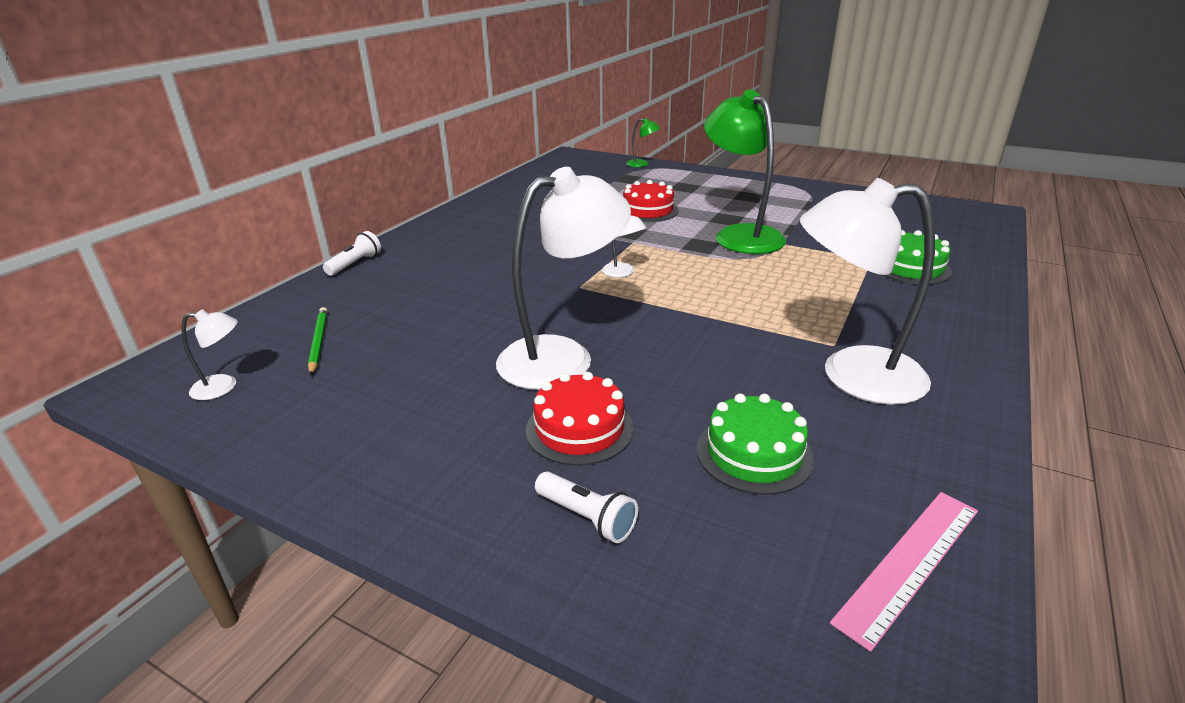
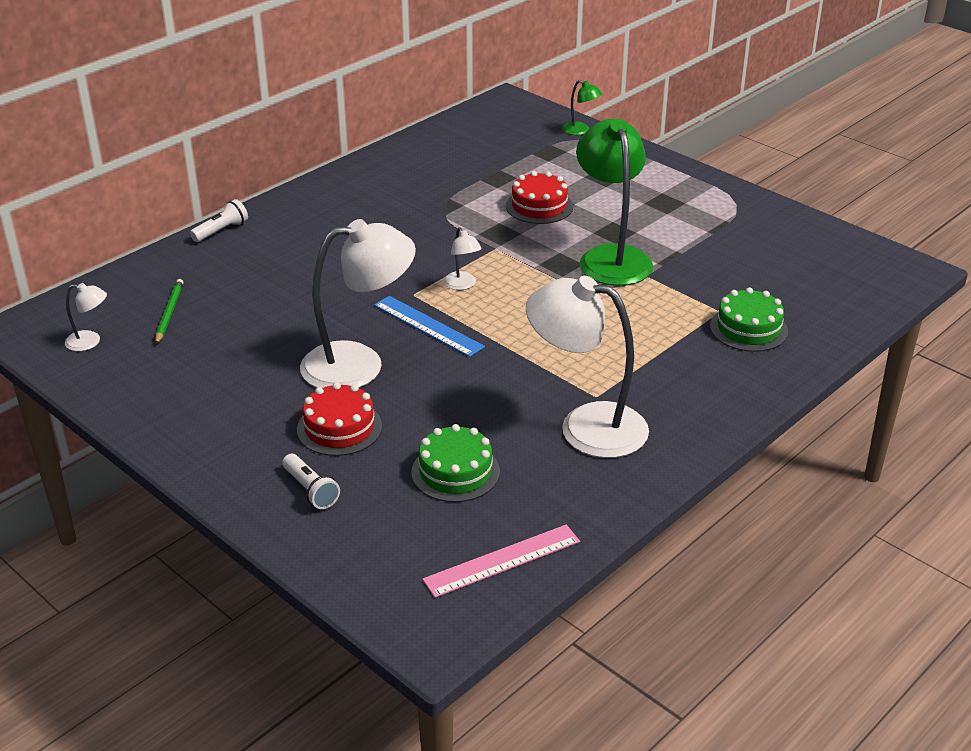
camera: 15 degrees right, 5 degrees up
(613, 310) = (428, 326): none -> blue ruler

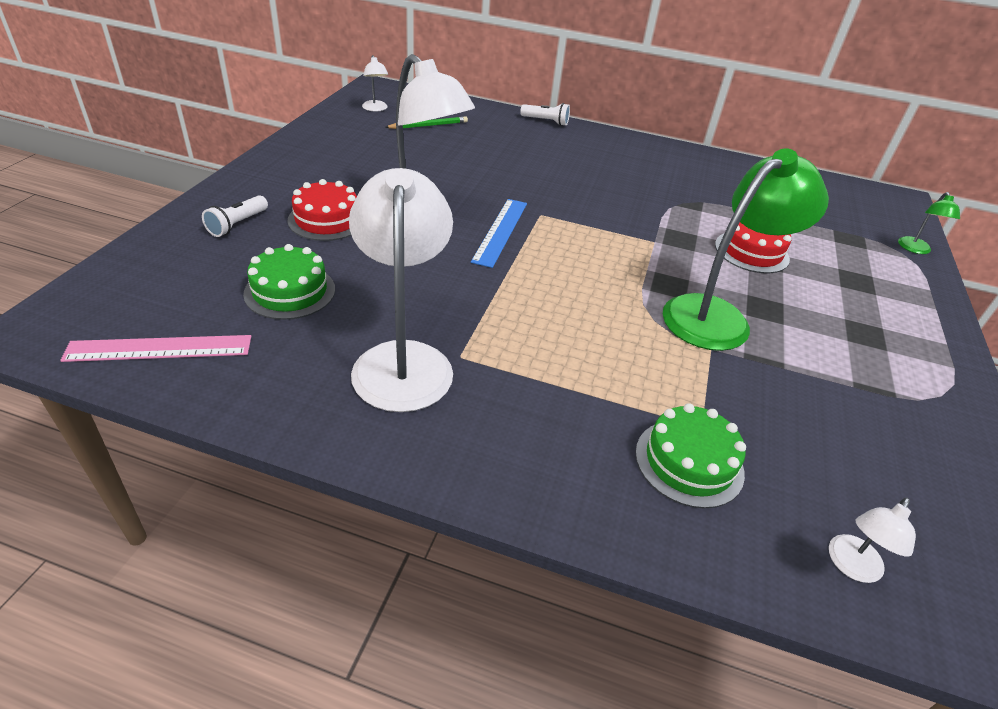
camera: 60 degrees right, 5 degrees up
(462, 285) = (578, 236): white lamp -> white lamp (851, 566)
(502, 560) = (159, 348): pink ruler -> pink ruler turned 45 degrees counterclockwise

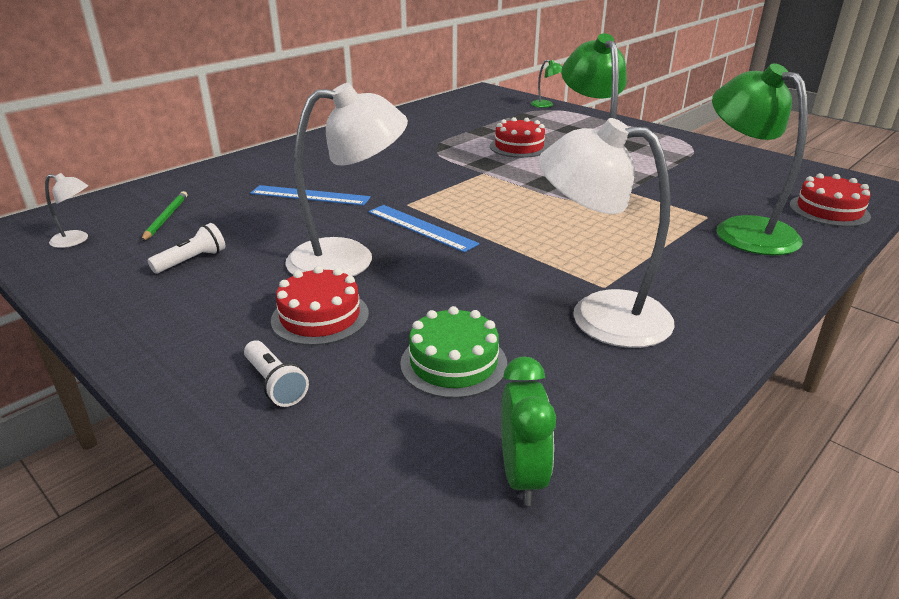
camera: 60 degrees left, 10 degrees down
(159, 348) = (522, 476): pink ruler -> green clock
(515, 167) = (310, 195): none -> blue ruler
(546, 121) = (235, 162): white flashlight -> white flashlight (192, 260)
(689, 462) = (743, 230): green cake -> green lamp
(851, 566) = (829, 210): white lamp -> red cake

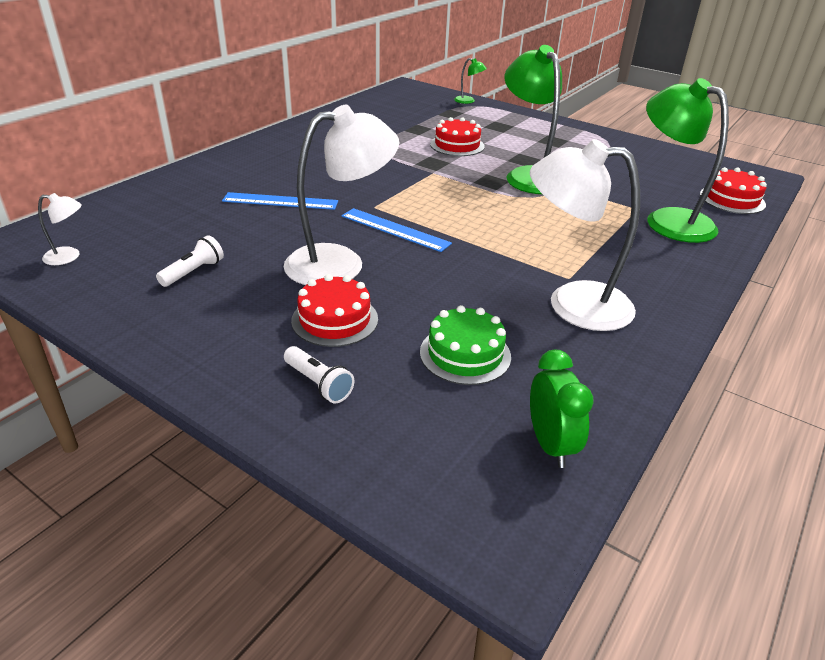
camera: 10 degrees left, 5 degrees up
(166, 218) = (149, 230): green pencil -> none

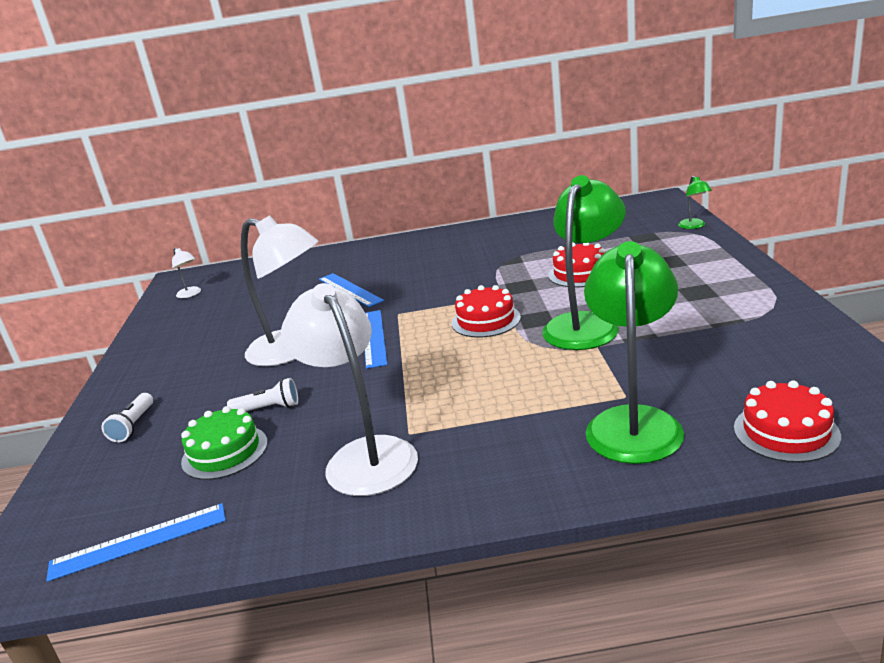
camera: 55 degrees right, 10 degrees down
(193, 272) = (217, 325): white flashlight -> white flashlight (268, 408)
(335, 320) = (215, 389): red cake -> red cake (486, 320)
(550, 445) = (138, 541): green clock -> blue ruler

